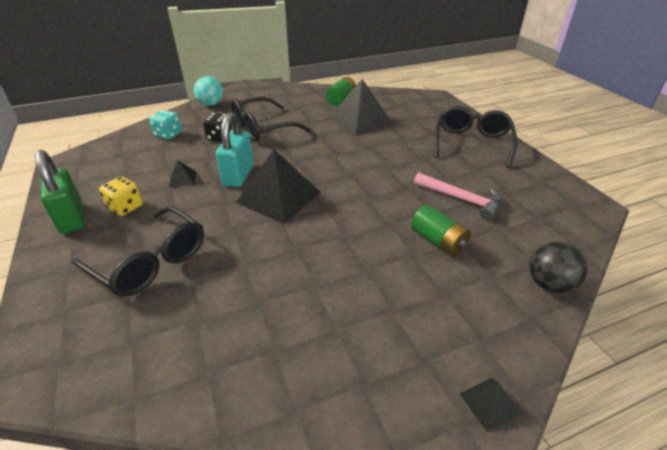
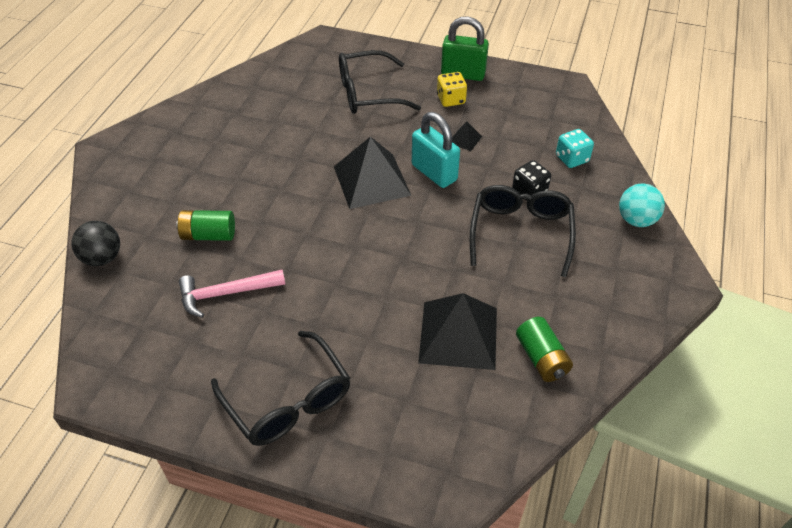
camera: 130 degrees right, 10 degrees up
(489, 403) = (105, 165): black pyramid -> none

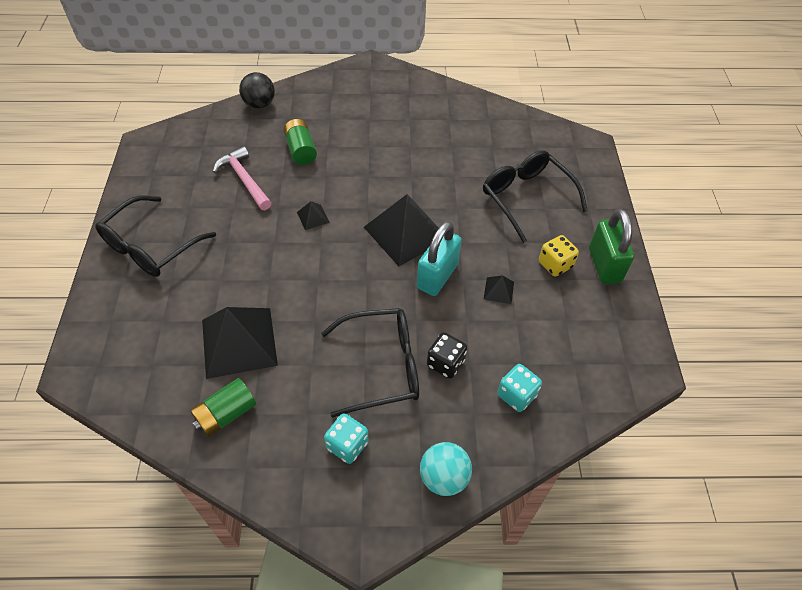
camera: 70 degrees right, 5 degrees up
(316, 244) = (313, 217): none -> black pyramid
(594, 274) = (347, 445): none -> turquoise dice

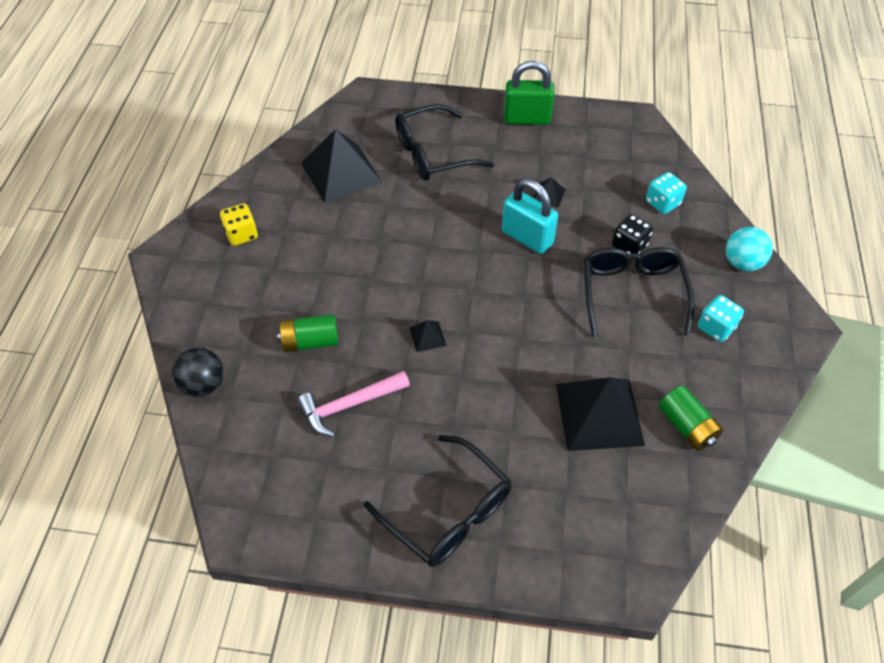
camera: 80 degrees left, 0 degrees up
(405, 233) = (465, 255): black pyramid -> black pyramid (341, 172)
(555, 264) = (522, 150): yellow dice -> yellow dice (241, 234)

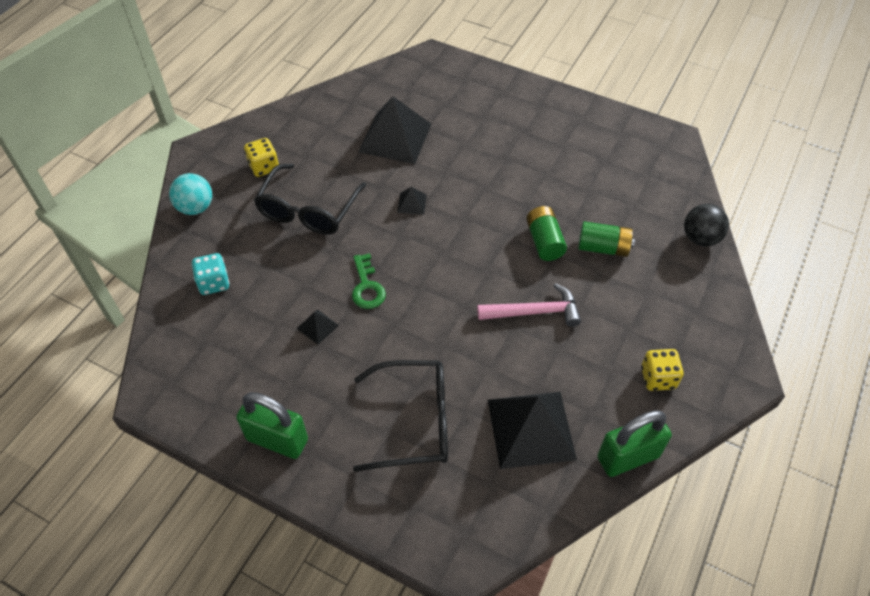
camera: 160 degrees left, 0 degrees up
(261, 174) = (628, 457): none -> green padlock
(349, 405) = (580, 191): pink hammer -> pink hammer (534, 312)
(427, 336) = (500, 224): black pyramid -> black pyramid (412, 203)
(448, 512) = (529, 113): black glasses -> none
(527, 237) = (367, 287): turquoise padlock -> green key
(629, 246) = (279, 251): black dice -> none
(686, 426) = (339, 115): green battery -> green battery (544, 241)
(716, 327) = (264, 167): turquoise dice -> yellow dice

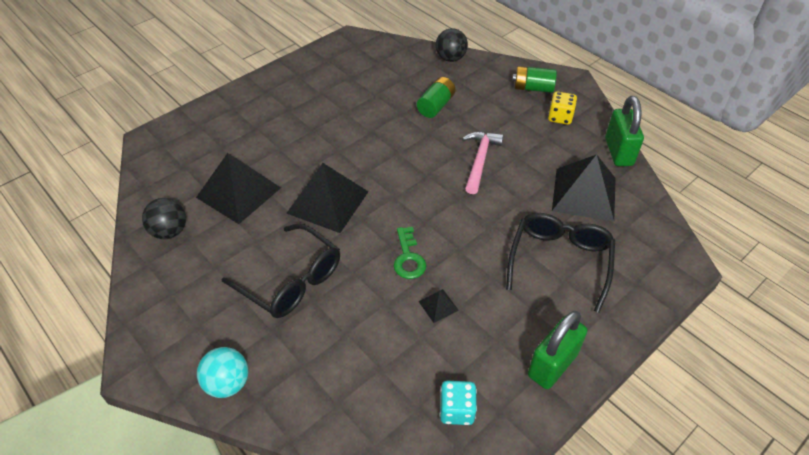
camera: 70 degrees left, 5 degrees down
(214, 283) = (346, 384): turquoise dice -> turquoise dice (457, 410)
(264, 167) = (207, 306): yellow dice -> none
(331, 113) = (170, 231): none -> black ball
(367, 287) = (408, 258): green key -> green key turned 75 degrees clockwise
(412, 203) = (327, 202): black pyramid -> black pyramid, size x2.34
(544, 241) = (414, 134): green battery -> green battery (533, 88)

